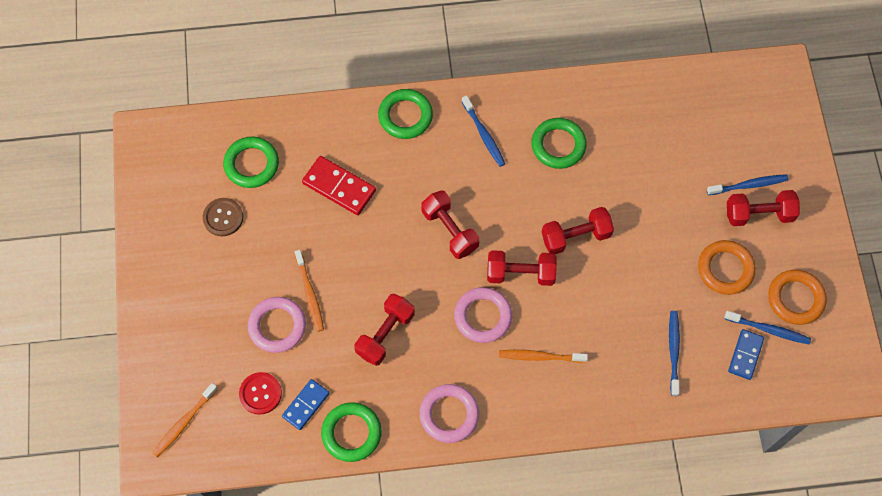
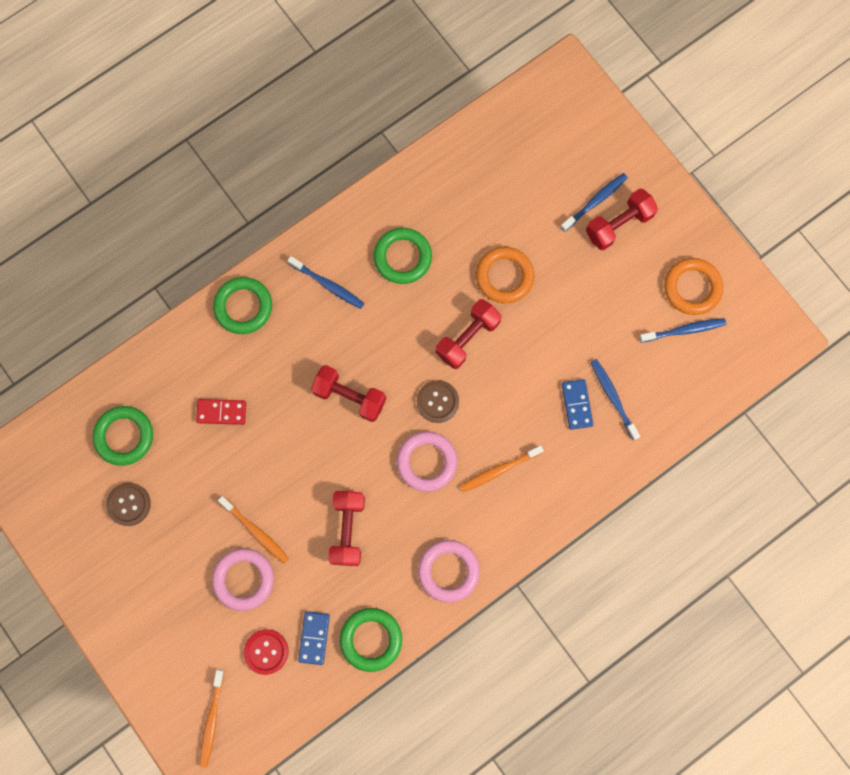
camera: 30 degrees left, 10 degrees up
(339, 187) = (221, 412): red domino -> red domino, size x0.66
(520, 273) = (437, 401): red dumbbell -> brown button
(725, 269) = (617, 294): orange ring -> orange ring (504, 276)
(745, 355) = (676, 365): blue domino -> blue domino (577, 404)

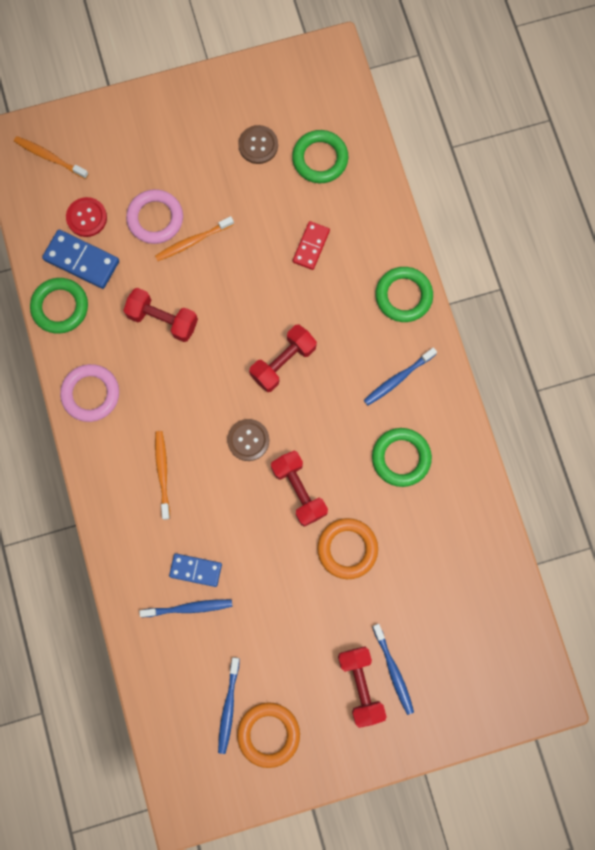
camera: 110 degrees right, 0 degrees up
(314, 638) = (81, 260): blue domino -> blue domino, size x1.51
(426, 462) = (196, 410): pink ring -> none

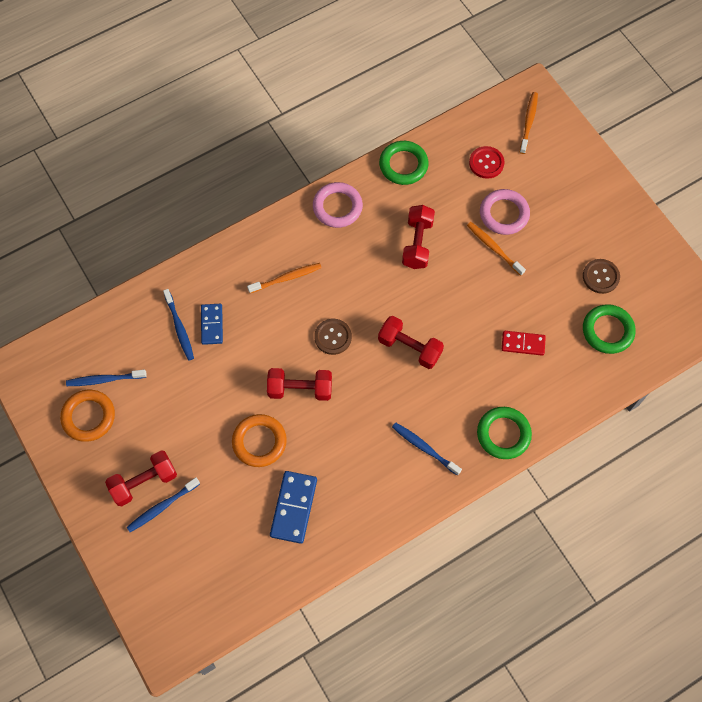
camera: 75 degrees right, 10 degrees down
(81, 260) = (448, 169): blue domino -> blue domino (293, 507)
(299, 490) = (300, 389): red dumbbell -> red dumbbell turned 45 degrees clockwise
(401, 458) = (352, 468): green ring -> none

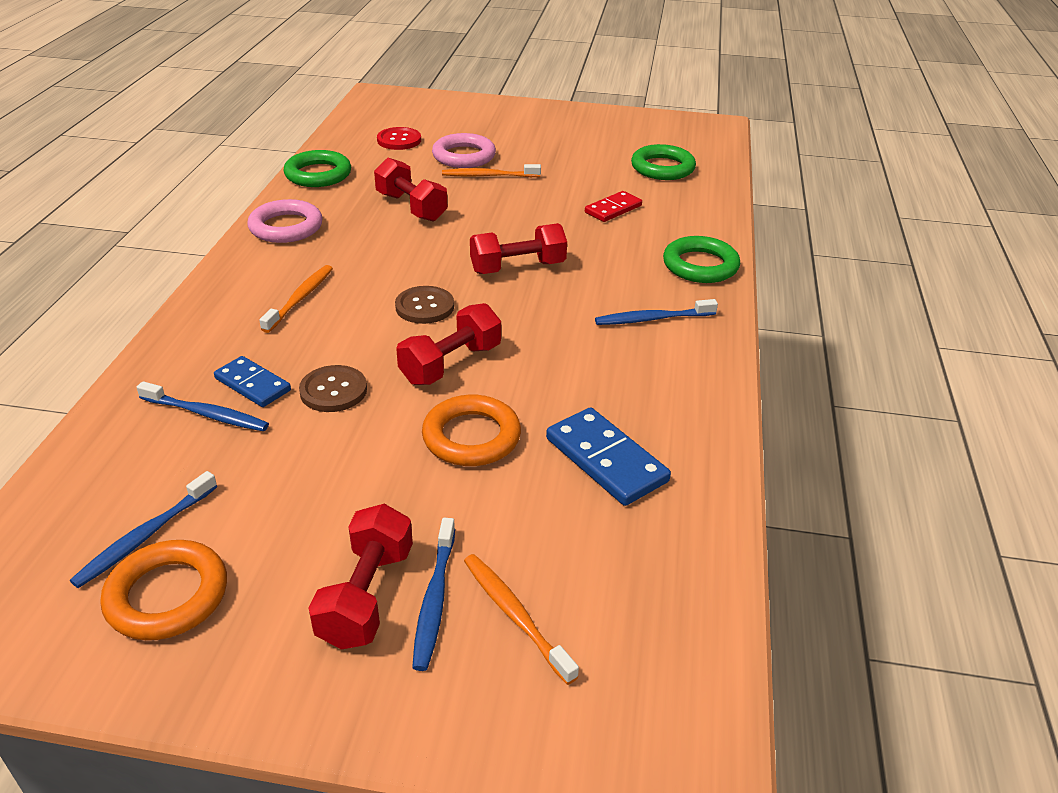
camera: 50 degrees left, 30 degrees down
(528, 122) = (400, 108): orange toothbrush -> orange toothbrush (515, 616)
(600, 277) = (603, 147): brown button -> brown button (333, 391)

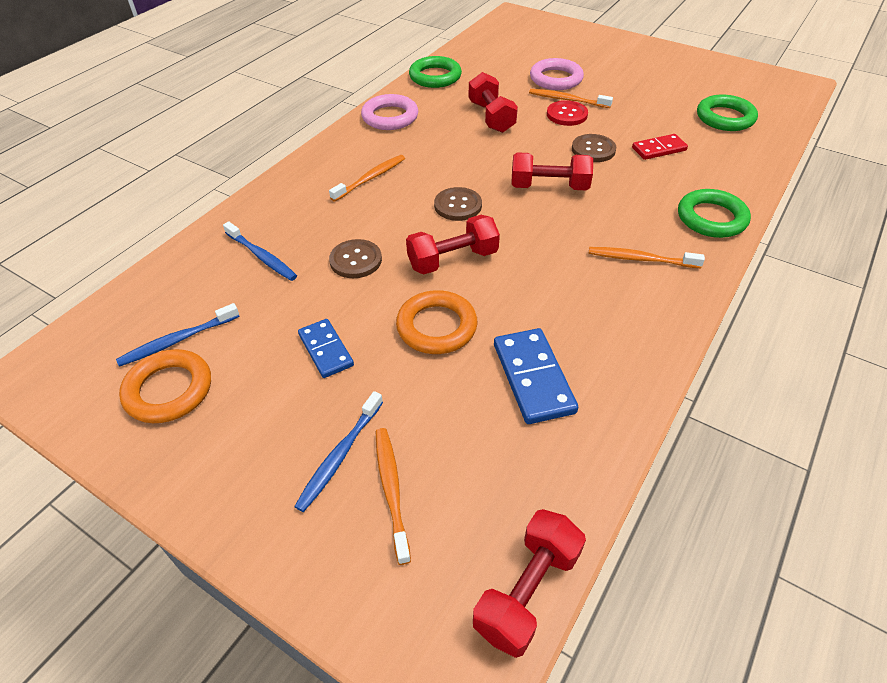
camera: 25 degrees right, 10 degrees up
(252, 384) = (303, 241): blue domino -> blue domino (325, 350)
(366, 596) = (294, 435): red dumbbell -> red dumbbell (527, 591)
(399, 140) = (511, 57): red button -> red button (566, 114)
(545, 221) = (593, 150): none -> brown button
(653, 319) = (641, 259): blue toothbrush -> orange toothbrush

